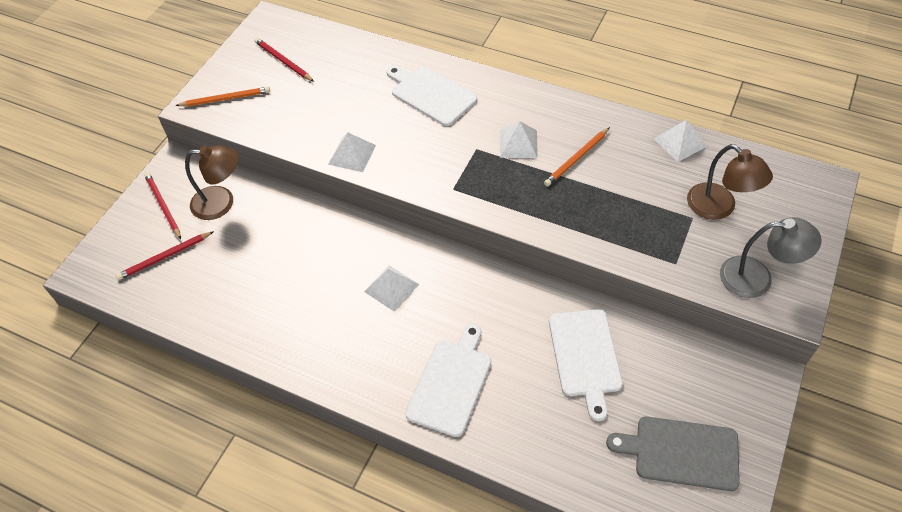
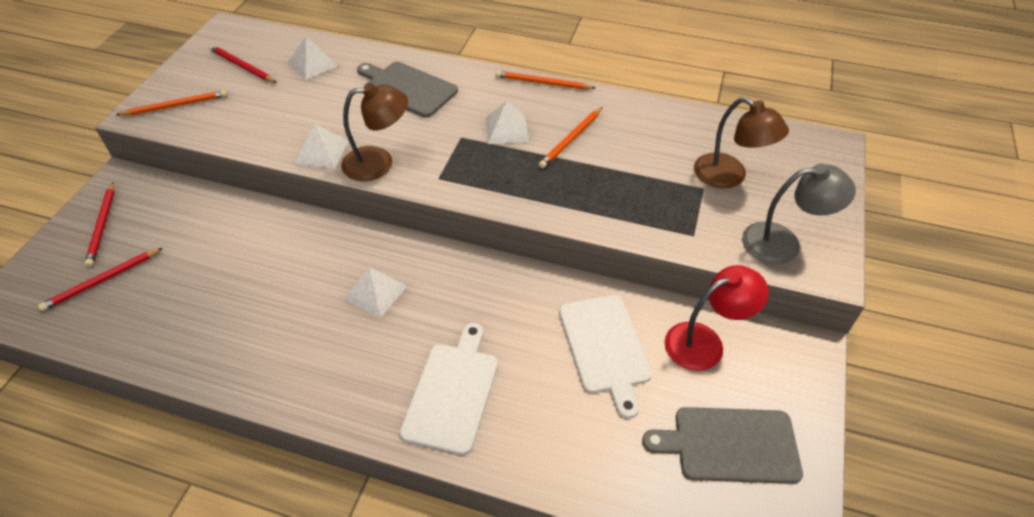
camera: 10 degrees left, 5 degrees down
(163, 206) = (102, 226): red pencil -> red pencil turned 150 degrees counterclockwise
(222, 203) = (173, 217): brown lamp -> brown lamp (379, 163)
(431, 94) = (407, 88): white cutting board -> grey cutting board
(556, 97) = (542, 83): none -> orange pencil
(674, 360) = (705, 342): none -> red lamp
(680, 142) = (677, 117): white pyramid -> white pyramid (313, 64)

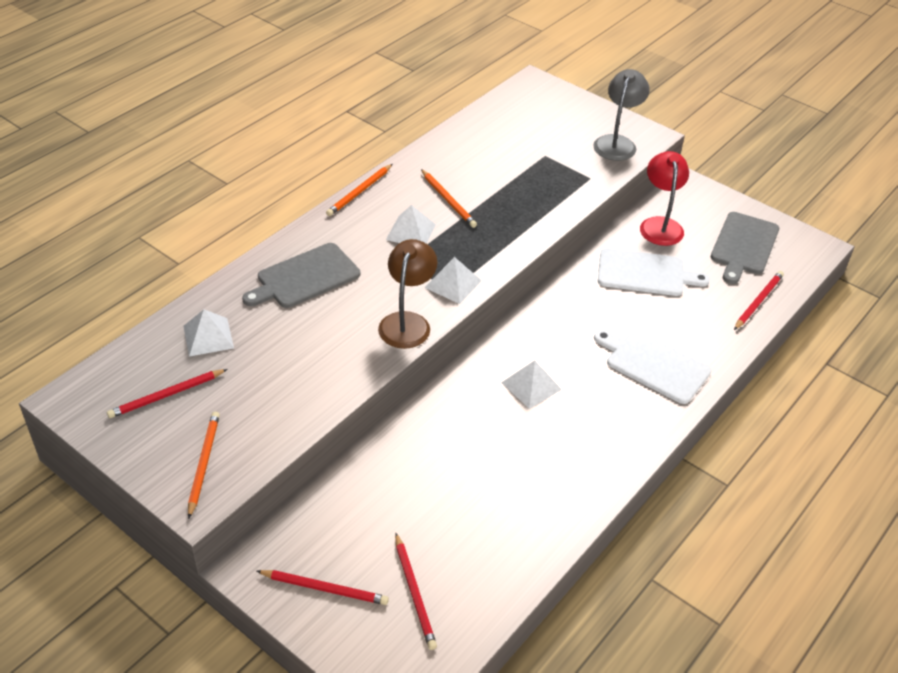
camera: 70 degrees left, 5 degrees down
(322, 151) = (366, 357): white pyramid -> white pyramid (453, 284)
(626, 485) = (758, 301): none -> red pencil
(729, 177) = (540, 139): brown lamp -> none

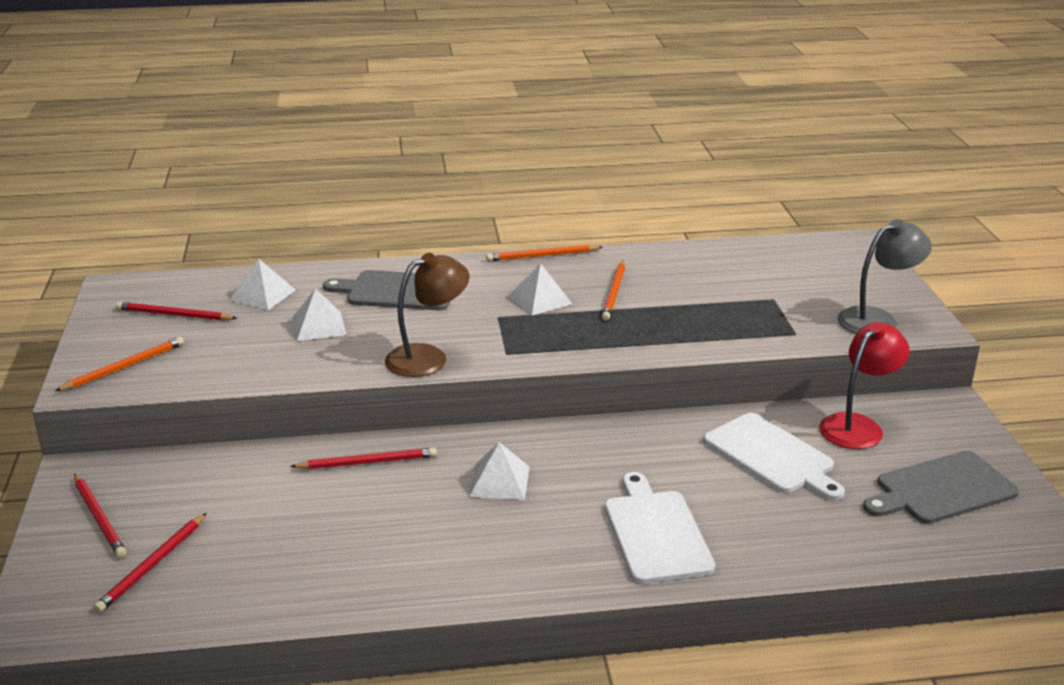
camera: 45 degrees right, 15 degrees down
(453, 284) = (515, 350): white pyramid -> white pyramid (319, 326)
(758, 301) = (878, 545): red pencil -> red pencil (367, 462)

